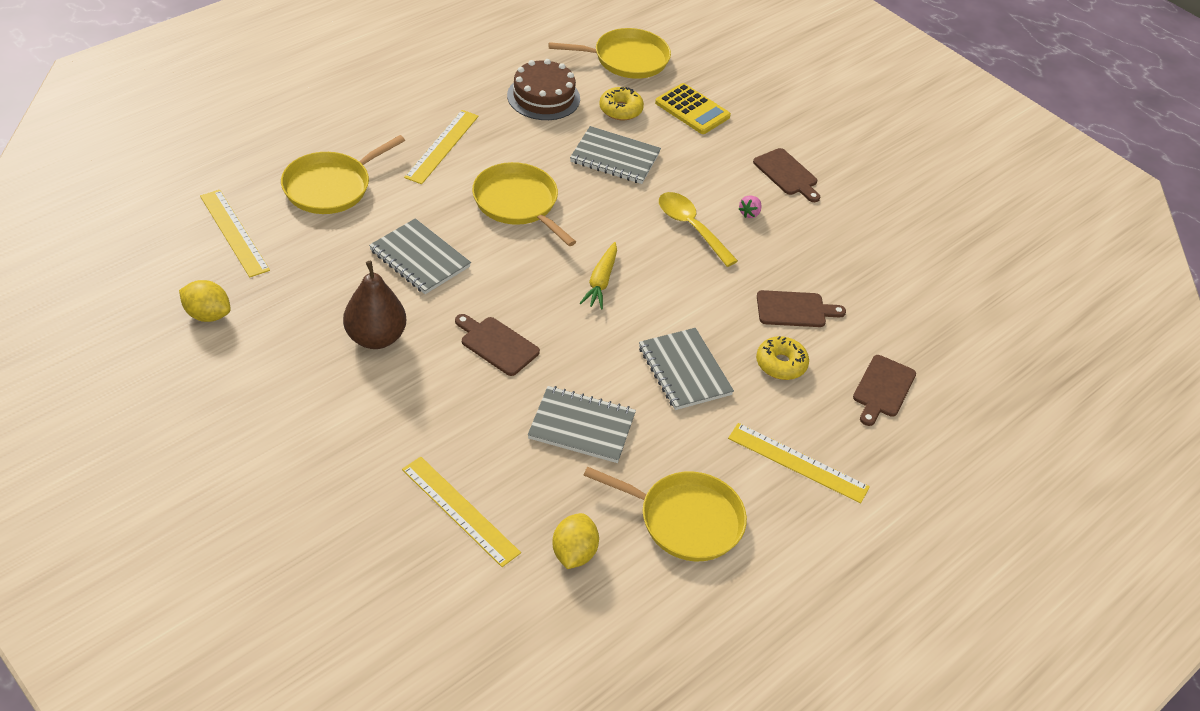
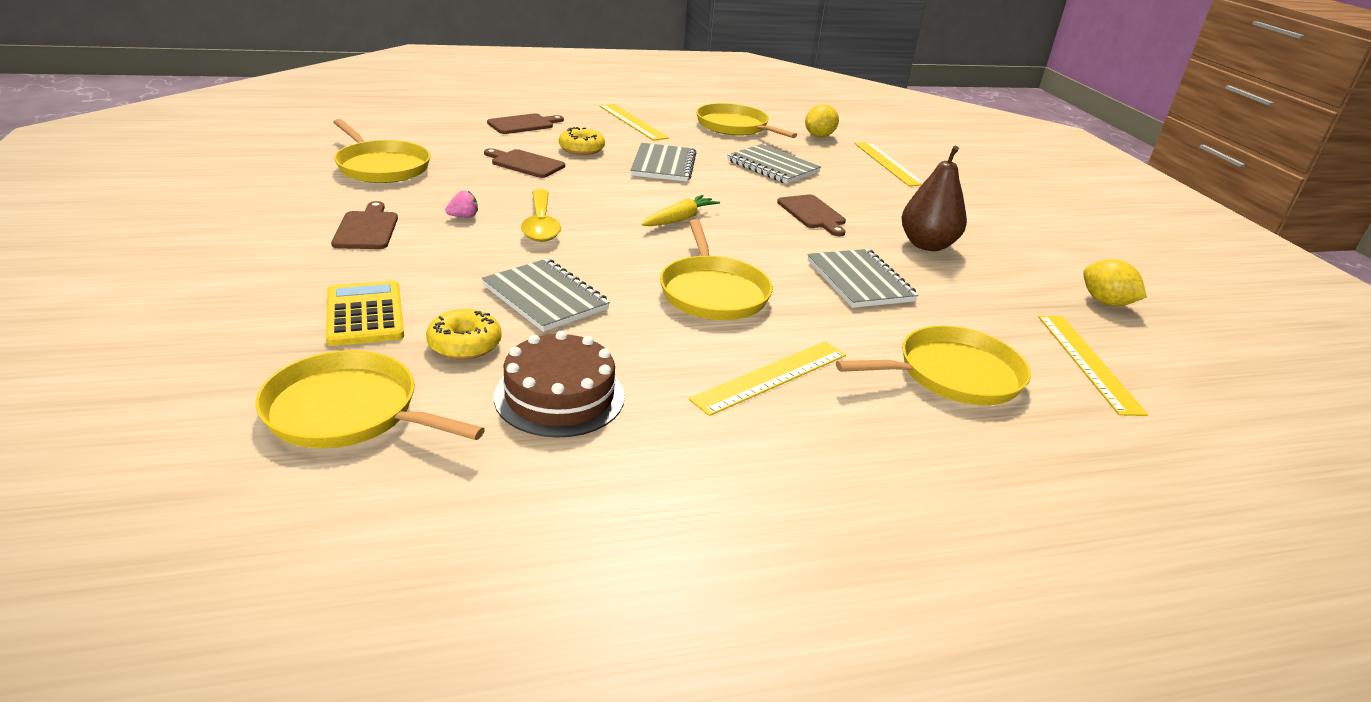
camera: 150 degrees left, 15 degrees down
(882, 249) = (381, 166): none -> yellow pan

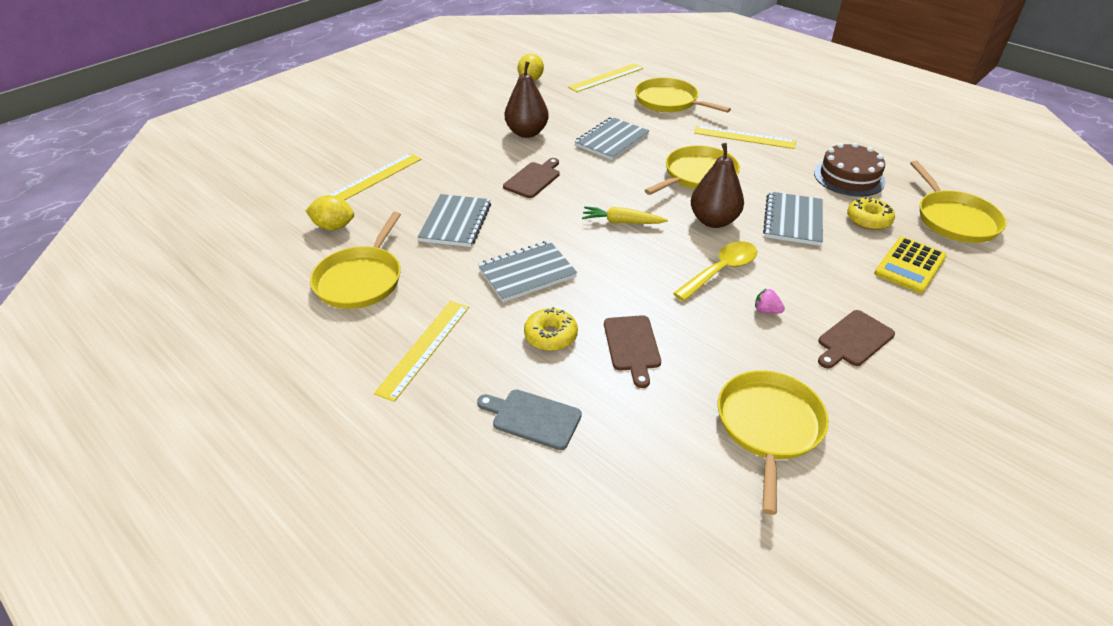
camera: 120 degrees left, 10 degrees up
(523, 124) = (533, 418): brown cutting board -> grey cutting board
(615, 258) = (713, 221): none -> brown pear

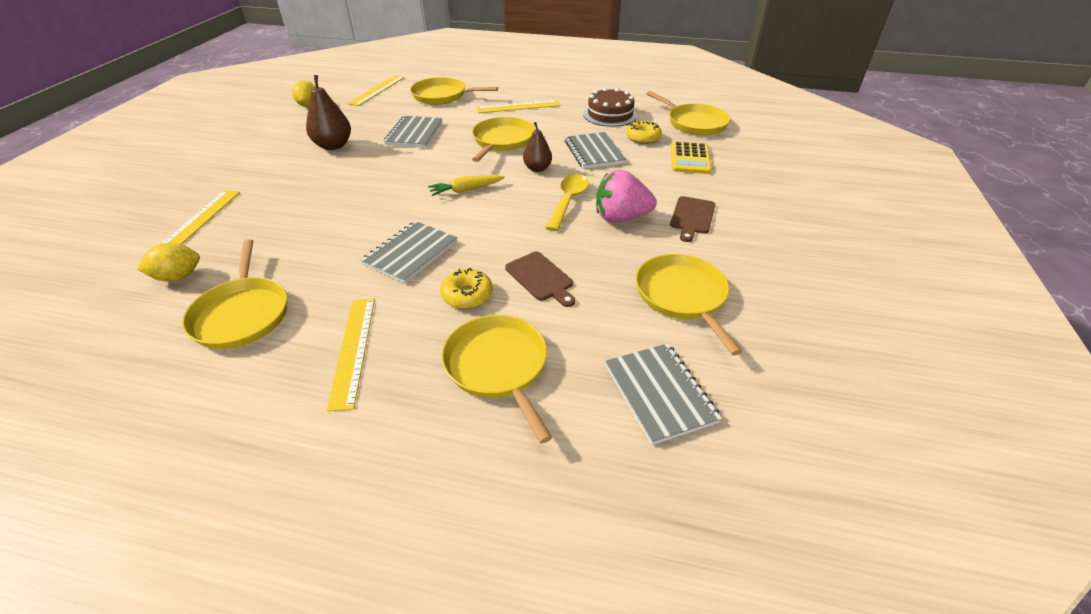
camera: 30 degrees left, 0 degrees up
(455, 222) = (312, 234): grey notebook -> grey notebook (659, 393)
(533, 179) = (365, 179): brown cutting board -> none
(533, 418) = (498, 367): grey cutting board -> yellow pan
(713, 221) = (537, 168): brown pear -> brown pear, size x0.66
(766, 311) = (621, 218): pink strawberry -> pink strawberry, size x2.44

